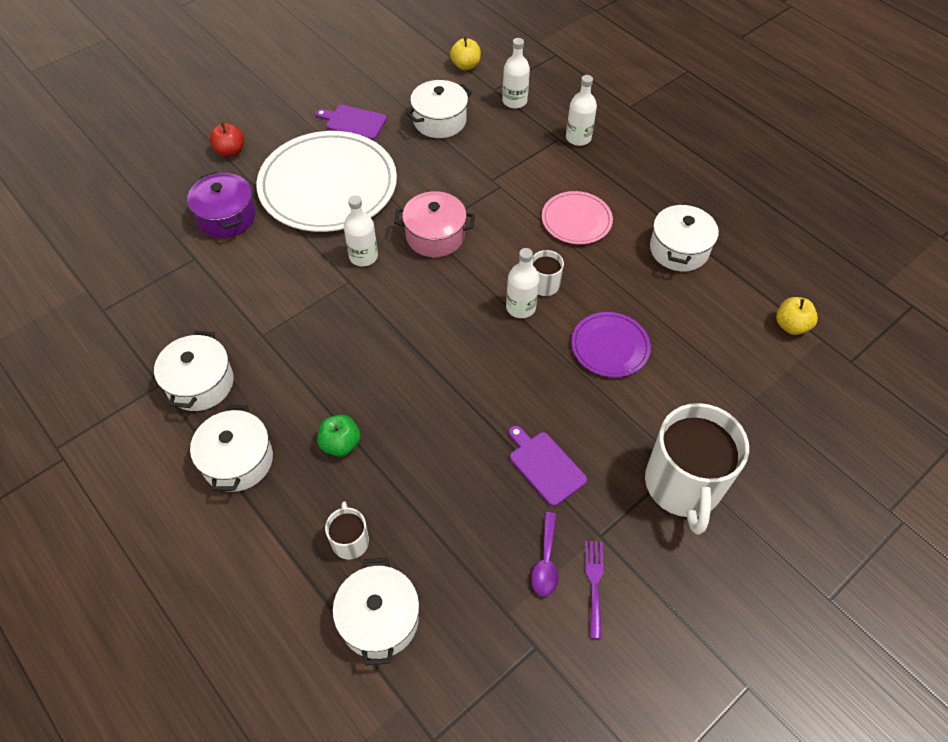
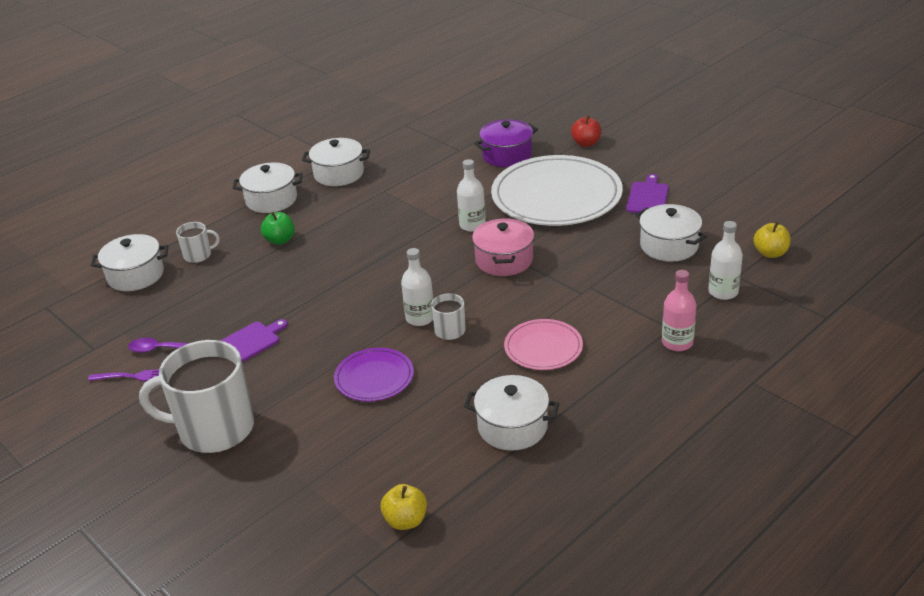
camera: 90 degrees right, 20 degrees down
(578, 138) = (677, 342): white bottle -> pink bottle

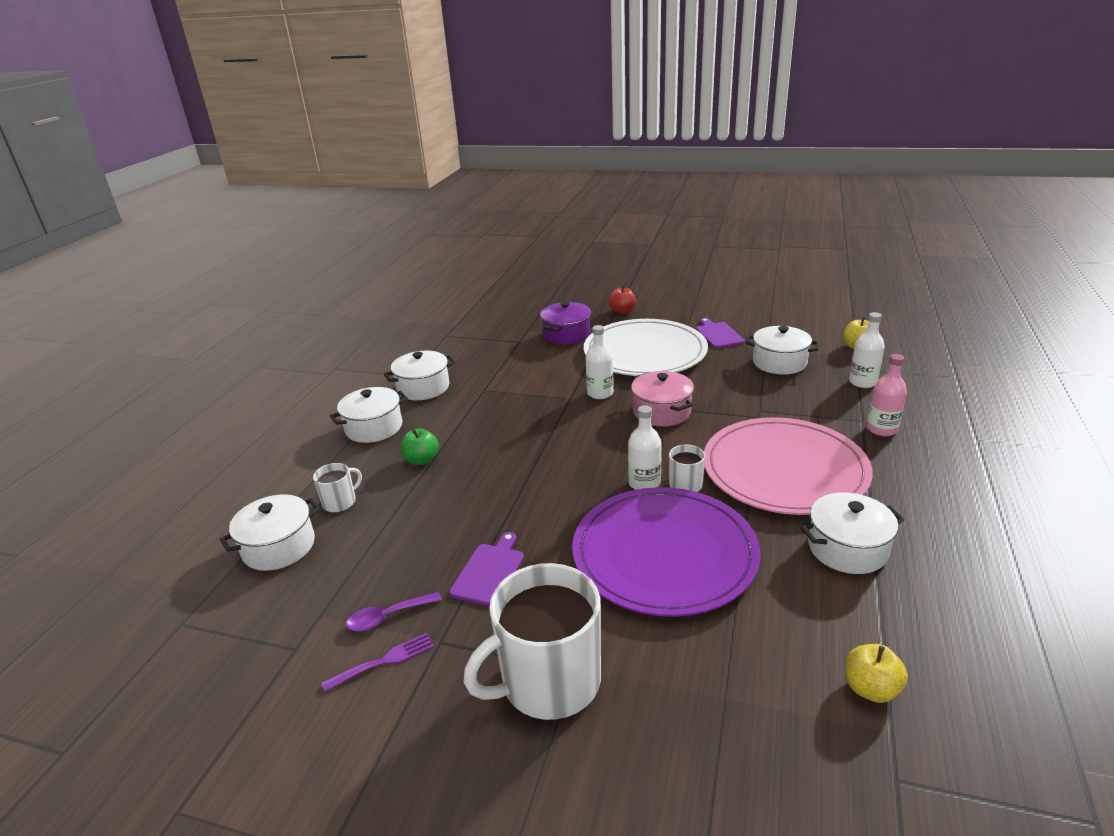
camera: 30 degrees left, 5 degrees down
(374, 377) = (664, 554): purple plate -> purple plate, size x2.00
(543, 347) = (784, 470): pink plate -> pink plate, size x2.00

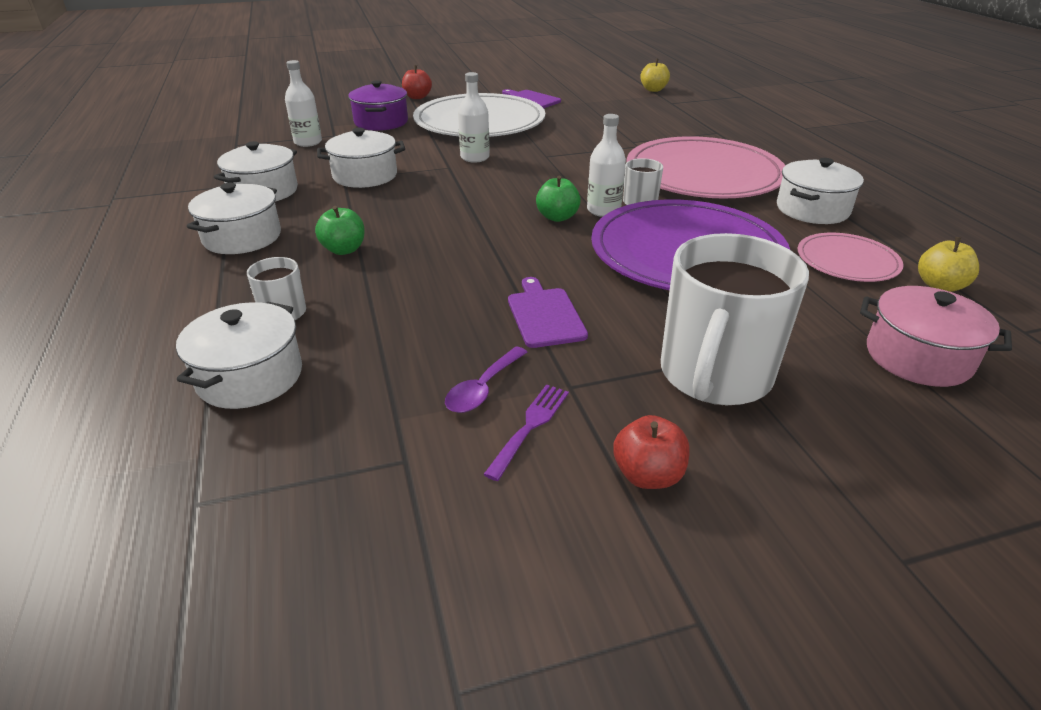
camera: 35 degrees left, 5 degrees up
(411, 738) = (648, 475): none -> red apple
(598, 478) = (557, 217): none -> green apple
(661, 412) = (551, 159): pink pot -> pink pot (918, 357)
(779, 362) = (607, 109): white pot -> white pot (365, 176)
(807, 621) = (847, 261): none -> pink plate
(862, 382) = (686, 110): white bottle -> white bottle (308, 142)
(881, 429) = (737, 135): pink bottle -> none

